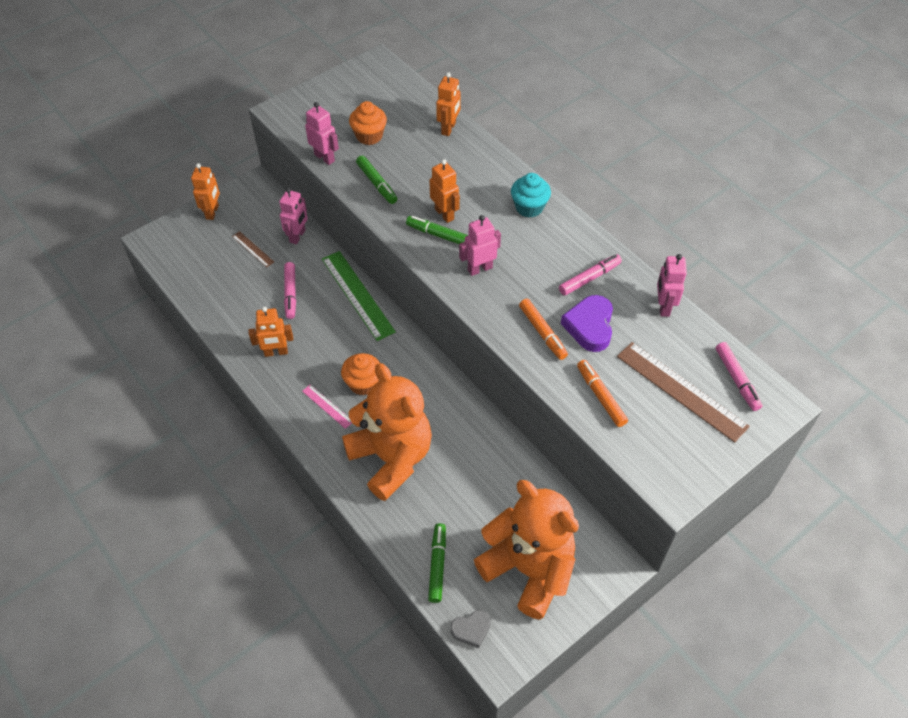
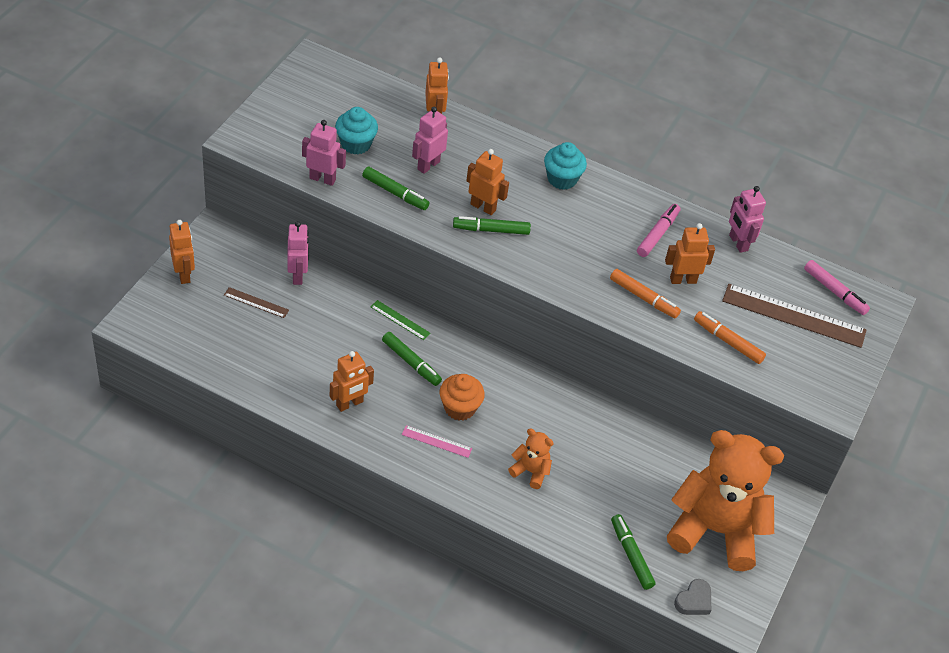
camera: 30 degrees left, 5 degrees down
(290, 293) = (327, 338): pink marker -> none
(345, 333) = (411, 363): none -> green marker
(357, 295) = (400, 320): green ruler -> green ruler, size x0.49
(369, 136) = (356, 144): orange cupcake -> turquoise cupcake
(391, 458) = (530, 471): orange teddy bear -> orange teddy bear, size x0.42
(479, 269) = (550, 253): pink robot -> pink robot (428, 165)
(589, 326) = (683, 280): purple heart -> orange robot

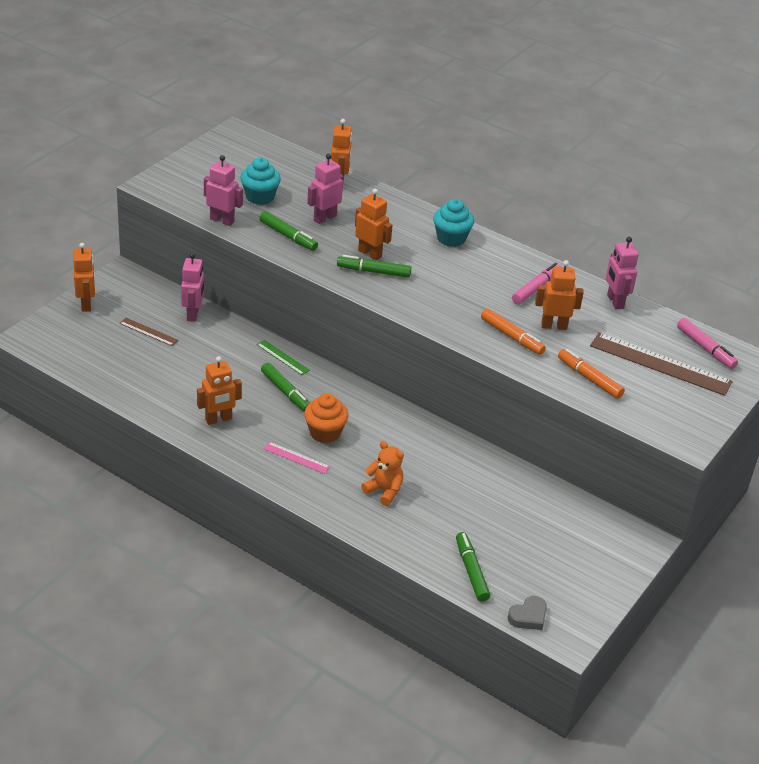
camera: 10 degrees right, 10 degrees down
(715, 530) = (561, 558): orange teddy bear -> none

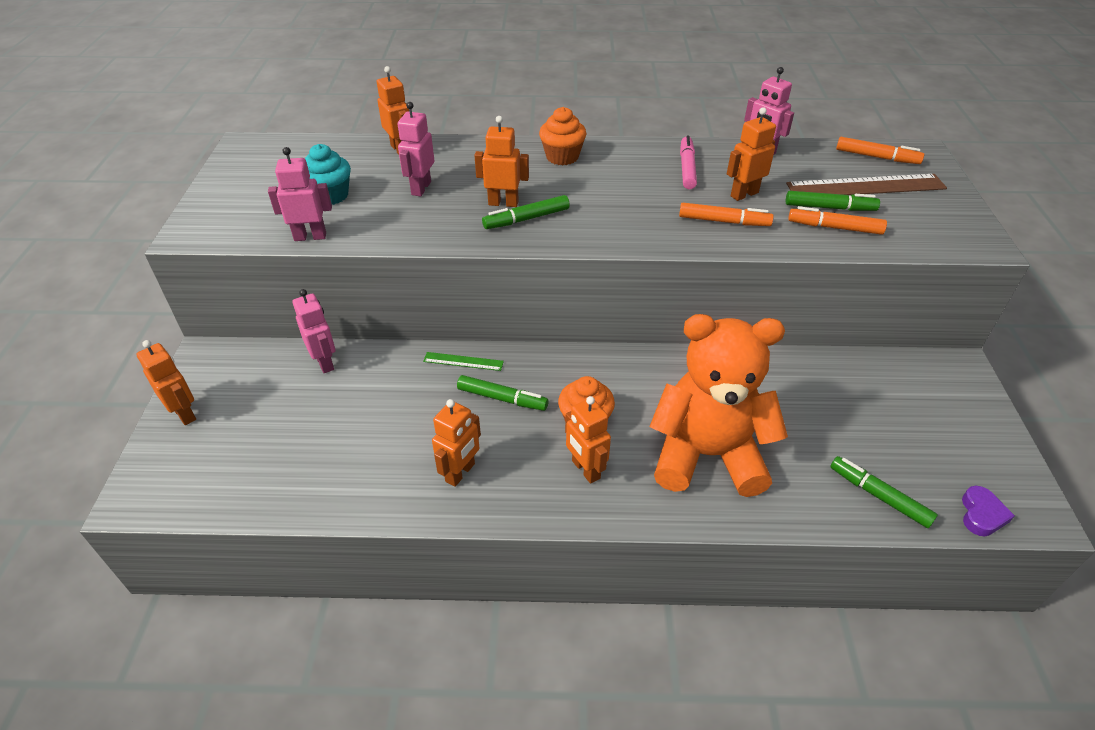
camera: 30 degrees left, 5 degrees up
(148, 332) = (289, 409): brown ruler -> none
(288, 236) = (401, 222): green marker -> green marker (829, 208)
(296, 457) = (585, 470): pink ruler -> orange robot
(384, 491) = (707, 455): orange teddy bear -> orange teddy bear, size x2.36
(451, 238) = (562, 157): turquoise cupcake -> orange cupcake
(528, 616) = (981, 514): grey heart -> purple heart
(705, 348) = (876, 157): pink marker -> orange marker

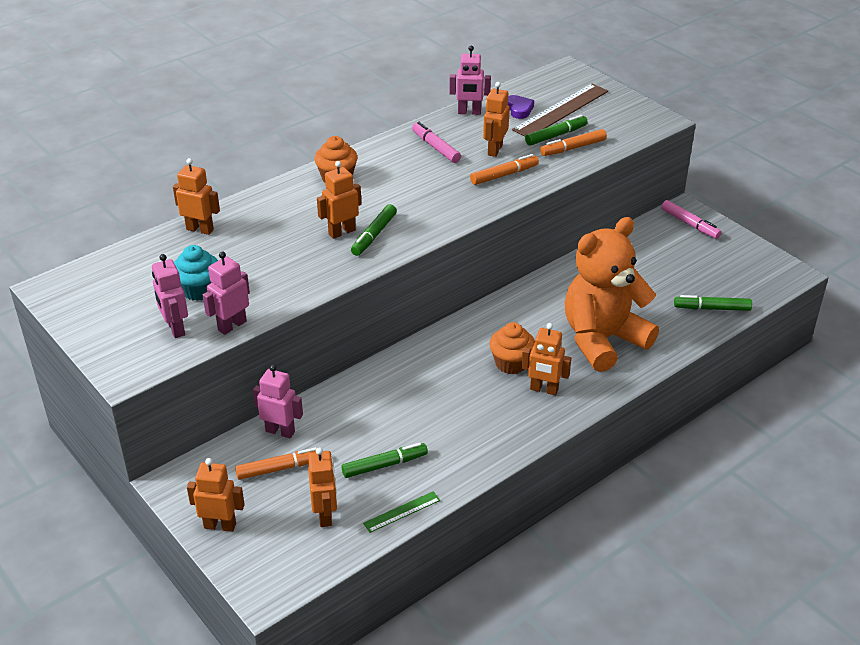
camera: 40 degrees left, 5 degrees down
(421, 188) = (263, 251): pink robot -> pink robot (175, 328)
(460, 473) = (471, 438): orange robot -> orange robot (325, 515)
(463, 361) = (383, 373): green ruler -> green ruler (402, 512)
(502, 398) = (441, 380): green marker -> green marker (384, 465)
(876, 157) = (545, 85): orange marker -> orange marker (280, 468)
(951, 385) = (690, 224): none -> pink marker
(981, 514) = (767, 288): purple heart -> purple heart (518, 109)

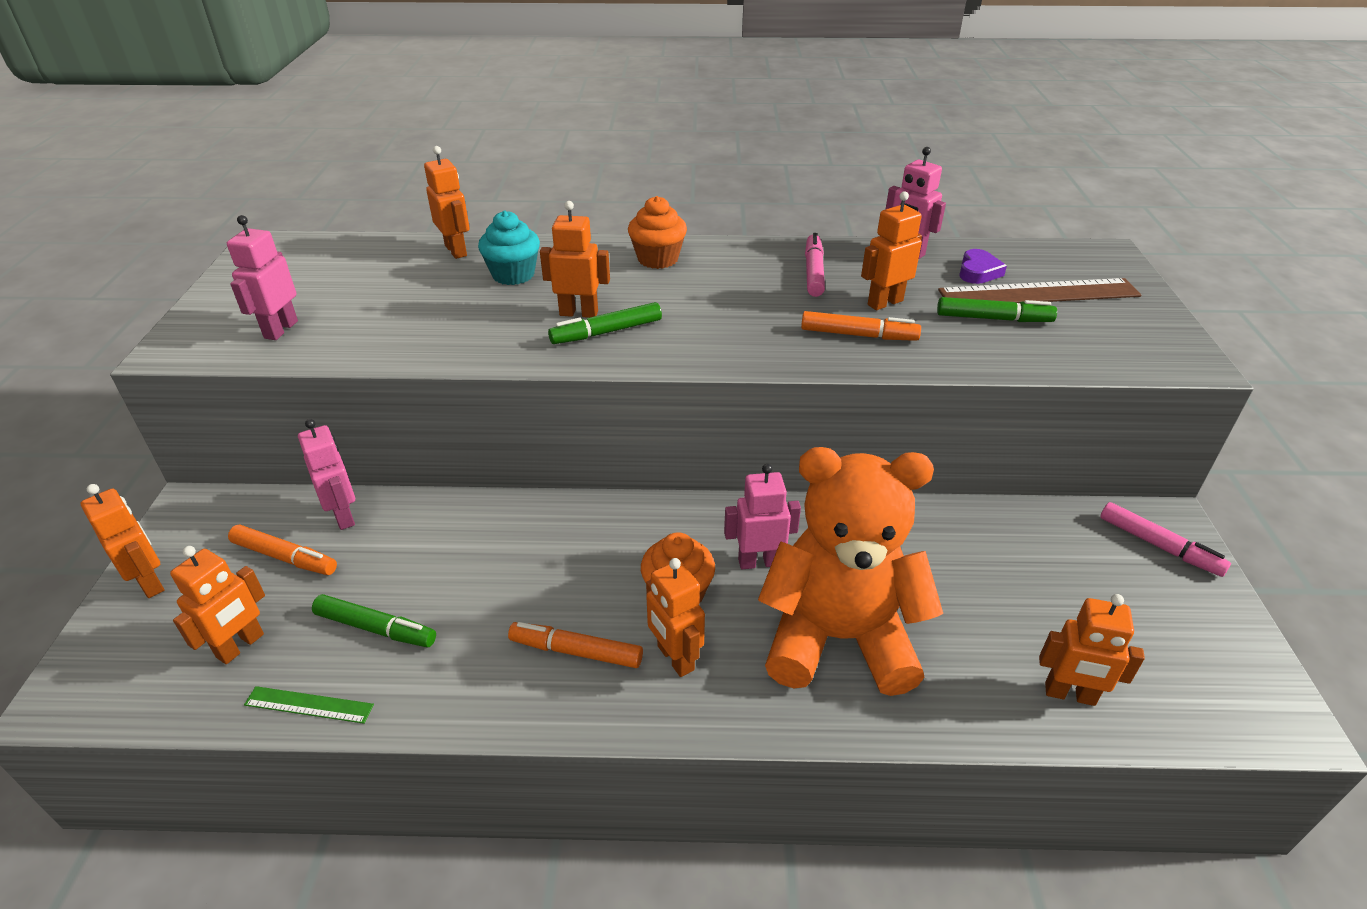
camera: 40 degrees right, 0 degrees up
(199, 290) = (361, 304): turquoise cupcake -> turquoise cupcake (513, 275)
(232, 325) = (327, 353): pink robot -> pink robot (759, 562)
(573, 148) = (1000, 342): orange marker -> orange marker (576, 651)
(690, 224) = (1159, 546): pink marker -> pink marker turned 45 degrees counterclockwise
(712, 308) = (1069, 694): green marker -> orange robot

